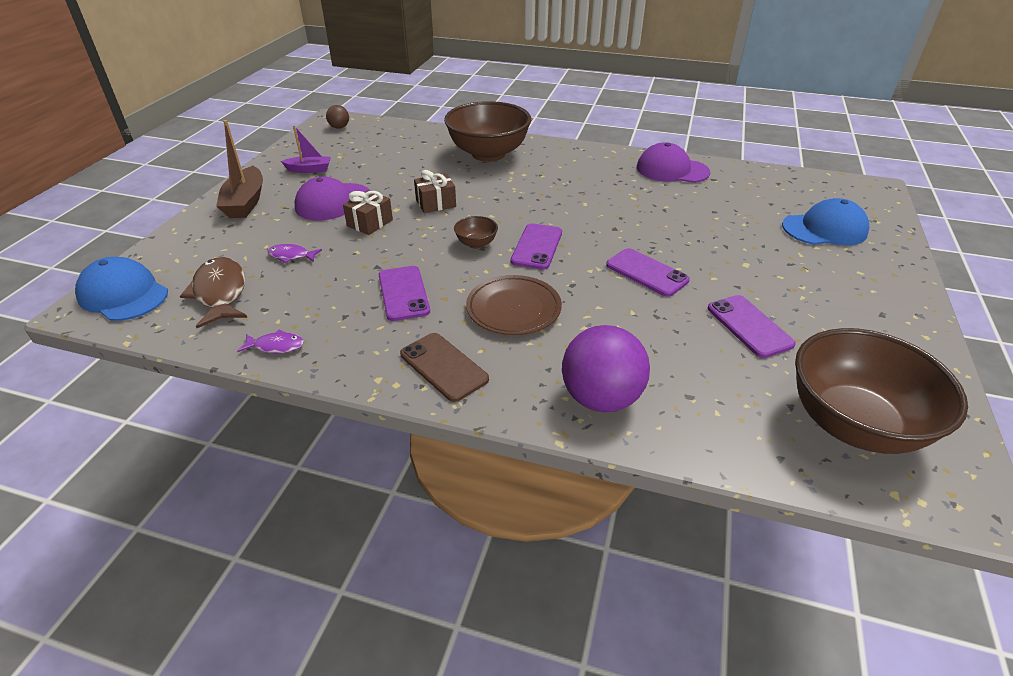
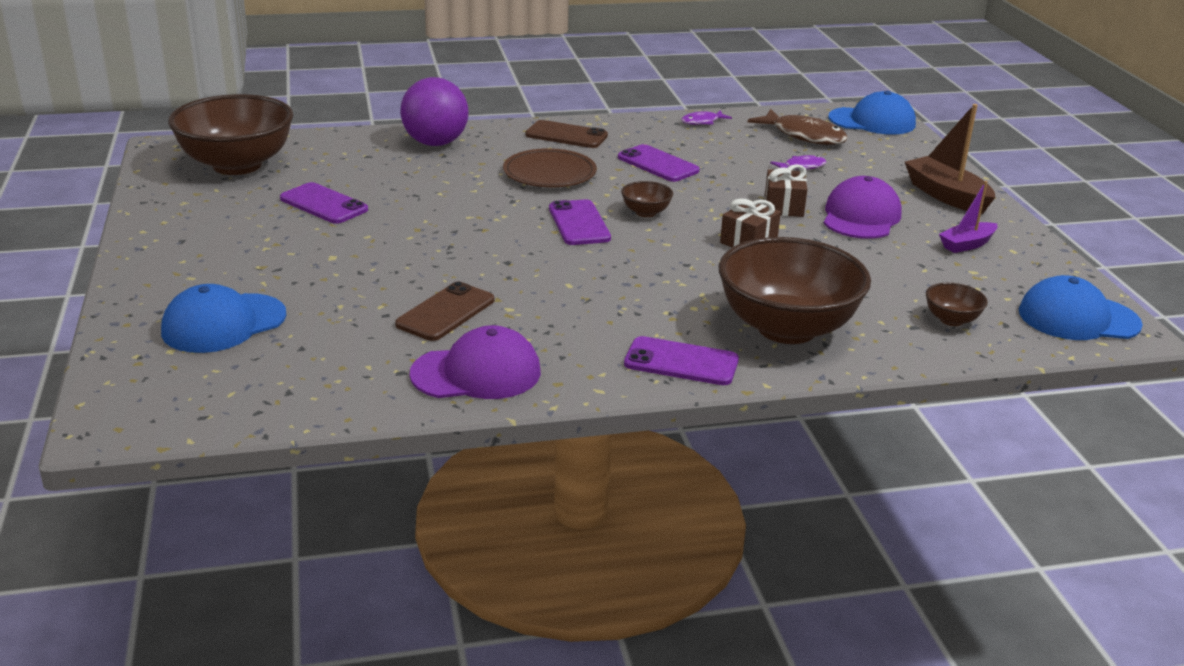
camera: 150 degrees right, 10 degrees down
(339, 127) = (1078, 318): brown ball -> blue cap
(400, 139) = (951, 320): none -> brown bowl
(646, 273) = (442, 225): purple phone -> purple phone (681, 362)
(675, 204) = (445, 312): none -> brown phone

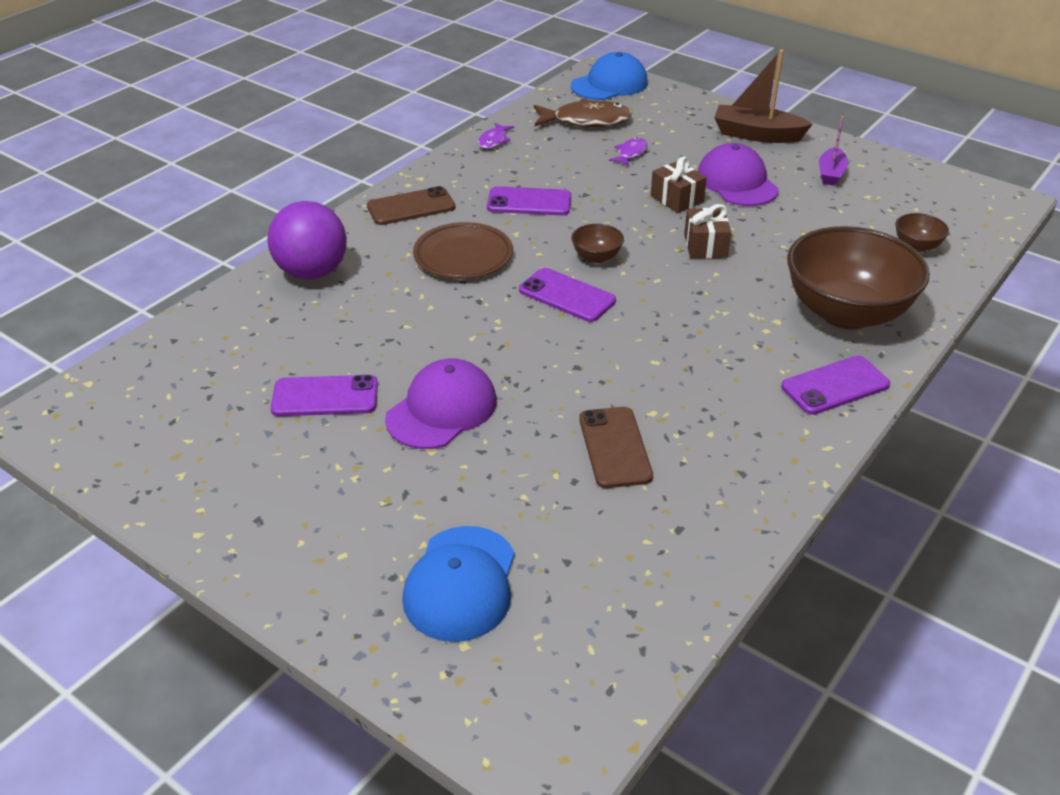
camera: 40 degrees left, 10 degrees up
(237, 165) = (160, 399): brown bowl -> none
(476, 373) = (730, 490): purple cap -> purple cap (442, 409)
(1078, 318) = (971, 204): blue cap -> none

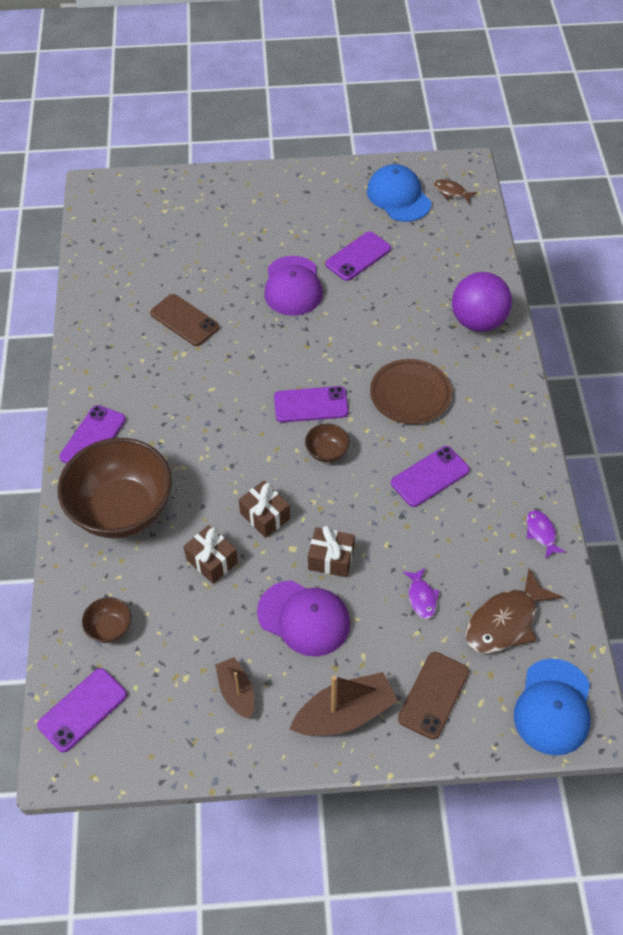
camera: 140 degrees right, 15 degrees up
(109, 402) = (451, 192): none -> brown fish
(411, 207) = (499, 414): brown phone -> brown phone (433, 695)
(461, 583) = (191, 219): blue cap -> blue cap (398, 197)
(784, 242) = (212, 561): none -> brown gift
(831, 174) = (236, 692): purple boat -> brown boat
(972, 216) = (82, 710): none -> purple phone

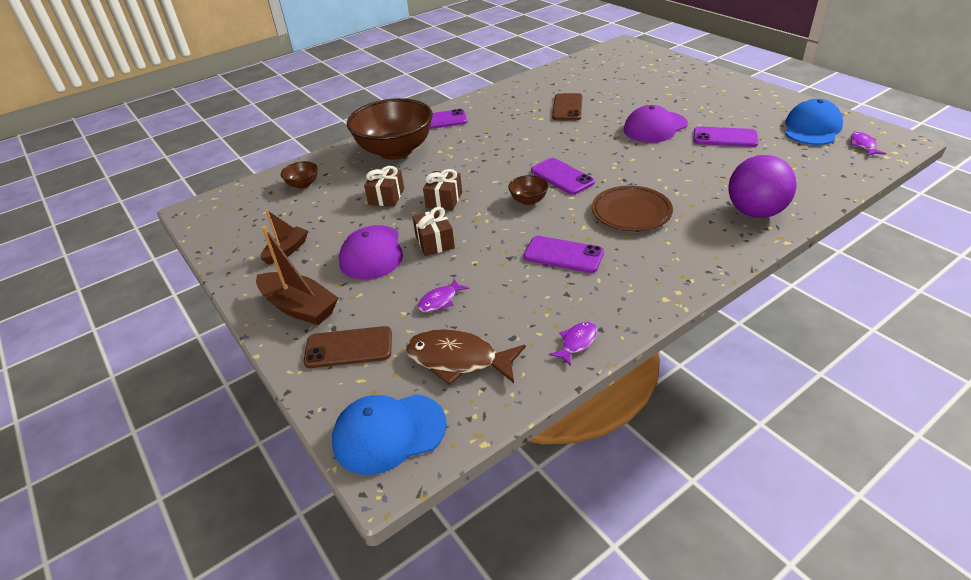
camera: 60 degrees right, 15 degrees down
(82, 710) = (236, 201): purple phone -> none
(451, 192) = (863, 145): brown fish -> purple fish

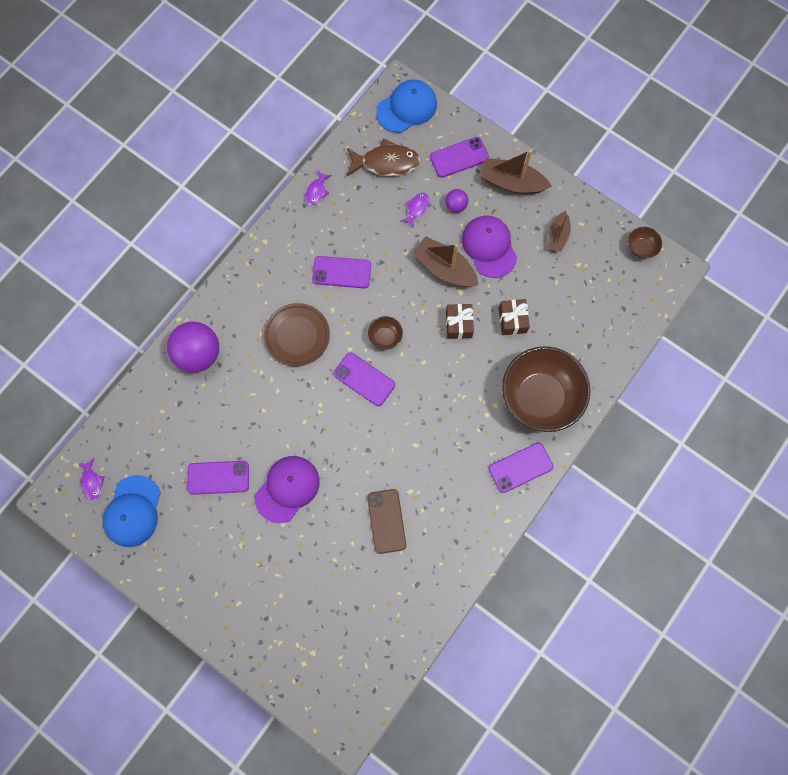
camera: 160 degrees right, 35 degrees up
(303, 184) = (600, 324): brown bowl -> brown bowl (641, 248)
(349, 348) = (459, 157): brown phone -> purple phone
(387, 295) = (456, 206): none -> purple ball
(435, 242) = (444, 268): brown gift -> brown boat

